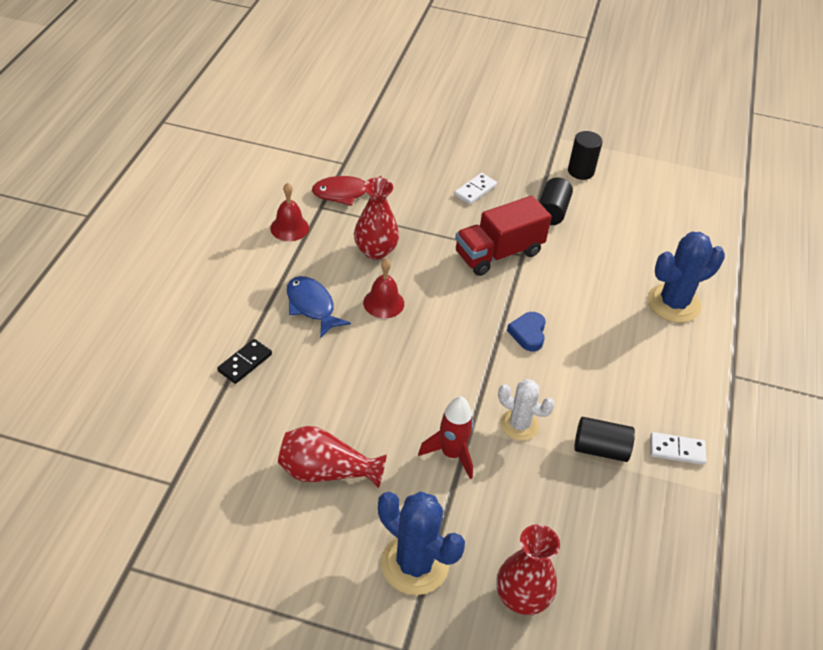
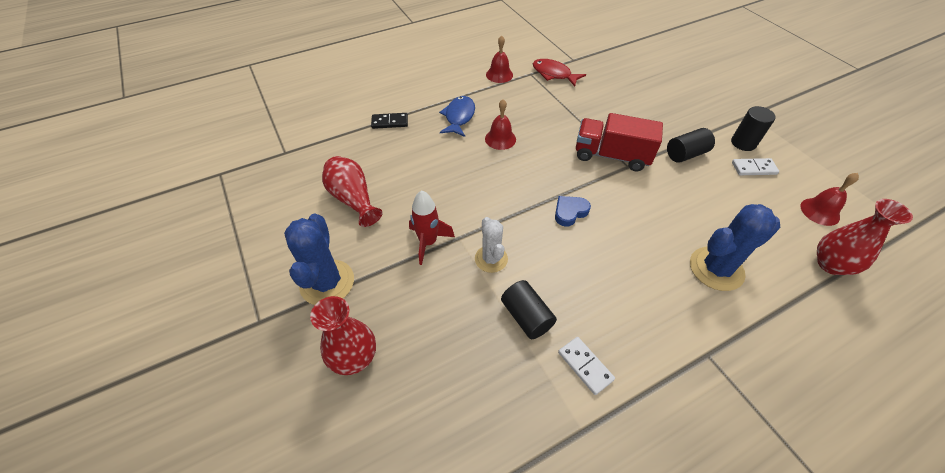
camera: 50 degrees right, 5 degrees up
(375, 251) = (532, 111): red vase -> red vase (830, 264)
(475, 190) = (642, 113): white domino -> white domino (753, 168)
(673, 303) = (716, 269): blue cactus -> blue cactus turned 45 degrees counterclockwise
(686, 203) = (820, 211): none -> red bell

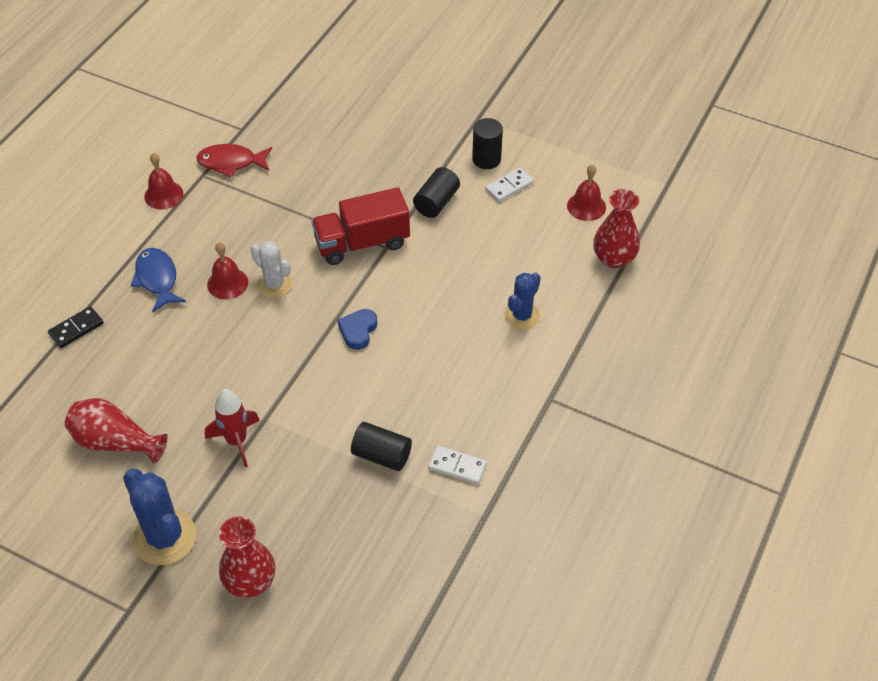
camera: 35 degrees left, 0 degrees up
(491, 259) = (312, 421): white cactus -> white cactus (274, 284)
(716, 269) = (522, 316): blue cactus -> blue cactus, size x0.64

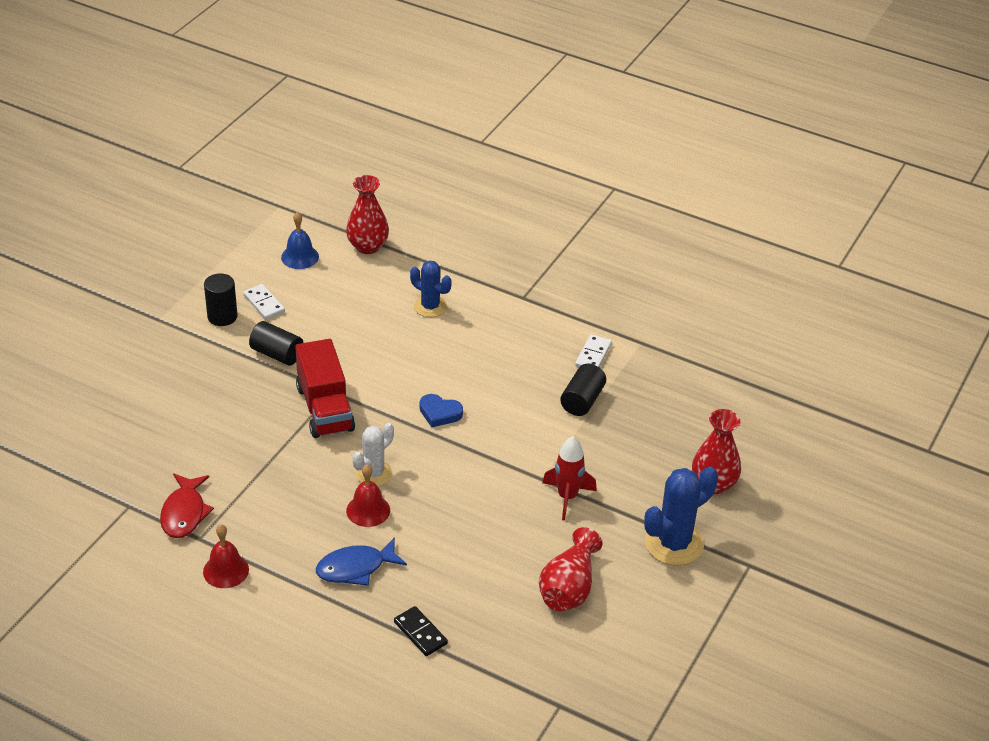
camera: 90 degrees left, 10 degrees down
(586, 206) = (300, 257): red bell -> blue bell

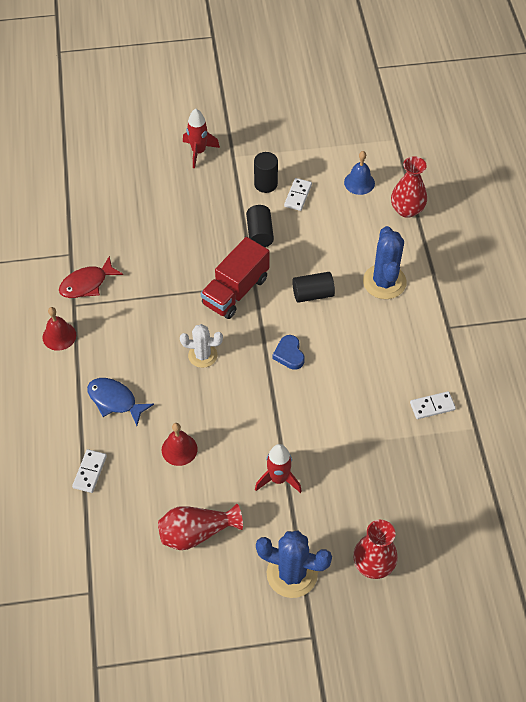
camera: 55 degrees right, 15 degrees up
(120, 339) = (198, 152): none -> red rocket
(368, 510) = (168, 374): red bell -> red bell (179, 449)
(420, 633) = (90, 472): black domino -> white domino
(430, 307) = (384, 282): blue cactus -> blue cactus, size x1.56
(582, 400) = (380, 429): black cylinder -> black cylinder (313, 294)

